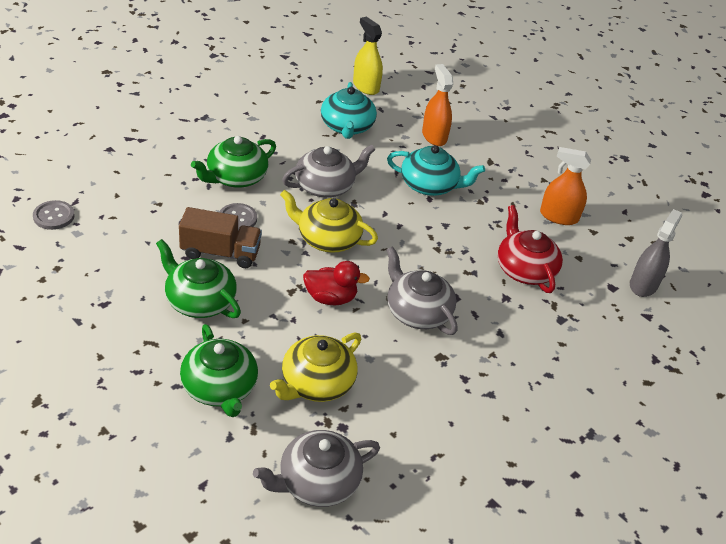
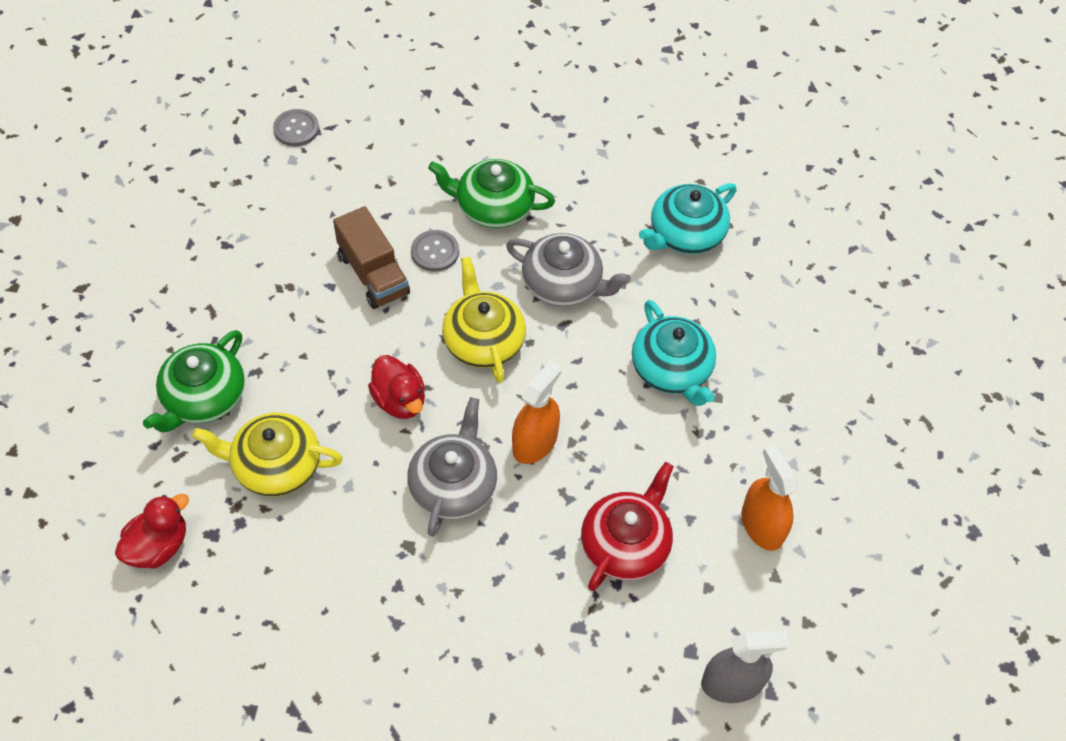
camera: 55 degrees right, 15 degrees up
(199, 301) = (295, 305): green teapot -> none
(317, 482) = (158, 546): grey teapot -> red duck
(366, 86) = (781, 200): yellow spray bottle -> none
(434, 136) = (767, 318): orange spray bottle -> orange spray bottle (535, 442)

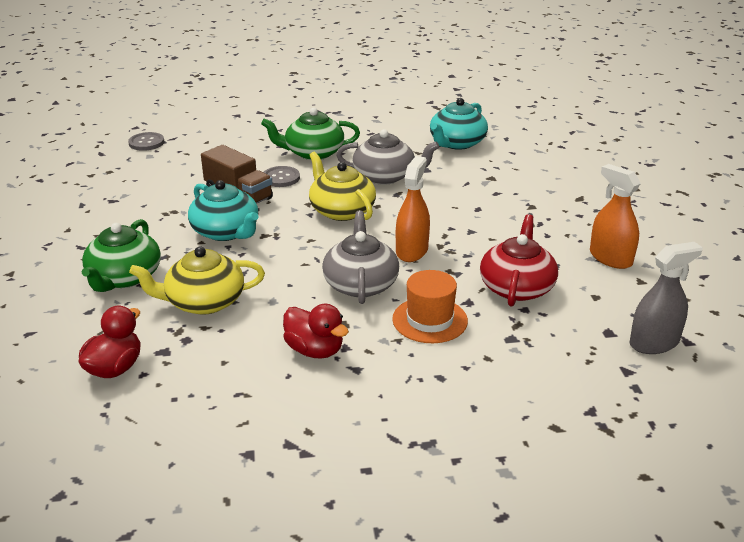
camera: 15 degrees left, 25 degrees down
(400, 400) = (292, 250): red duck -> red duck (315, 350)
(504, 570) = (429, 320): none -> orange hat
(672, 369) = (490, 200): turquoise teapot -> turquoise teapot (226, 232)

